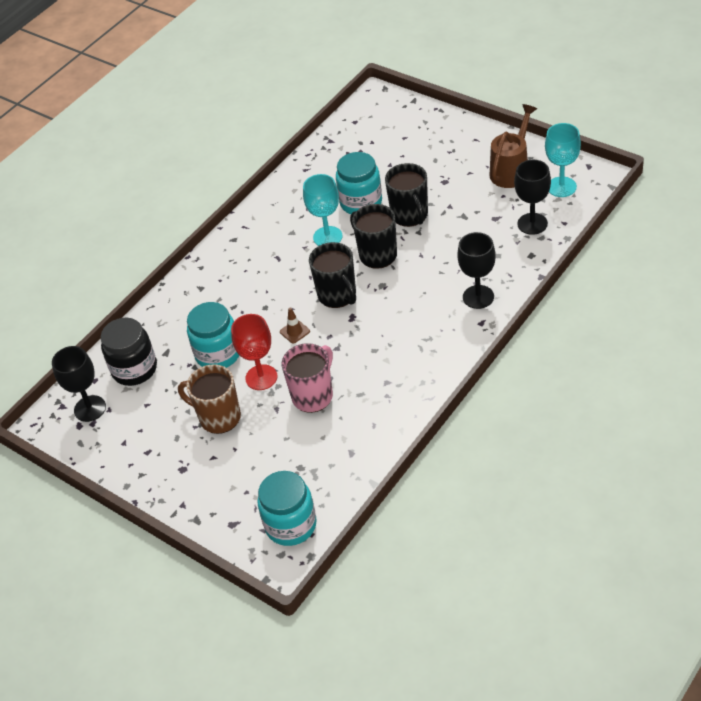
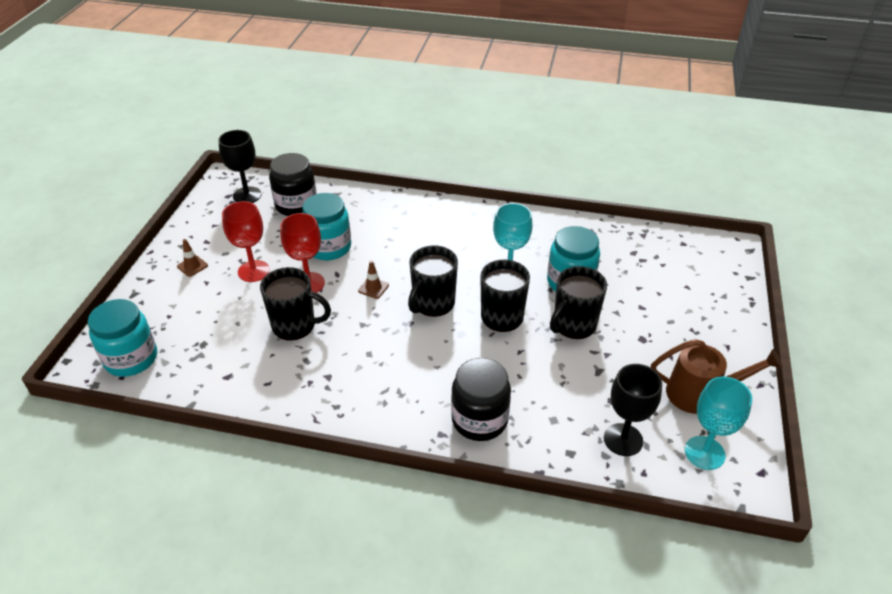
camera: 60 degrees right, 5 degrees down
(181, 466) = (192, 266): none -> brown traffic cone
(218, 417) = (253, 271): brown mug -> red goblet
(313, 395) = (295, 326): pink mug -> black mug
(478, 297) = (479, 420): black goblet -> black jar

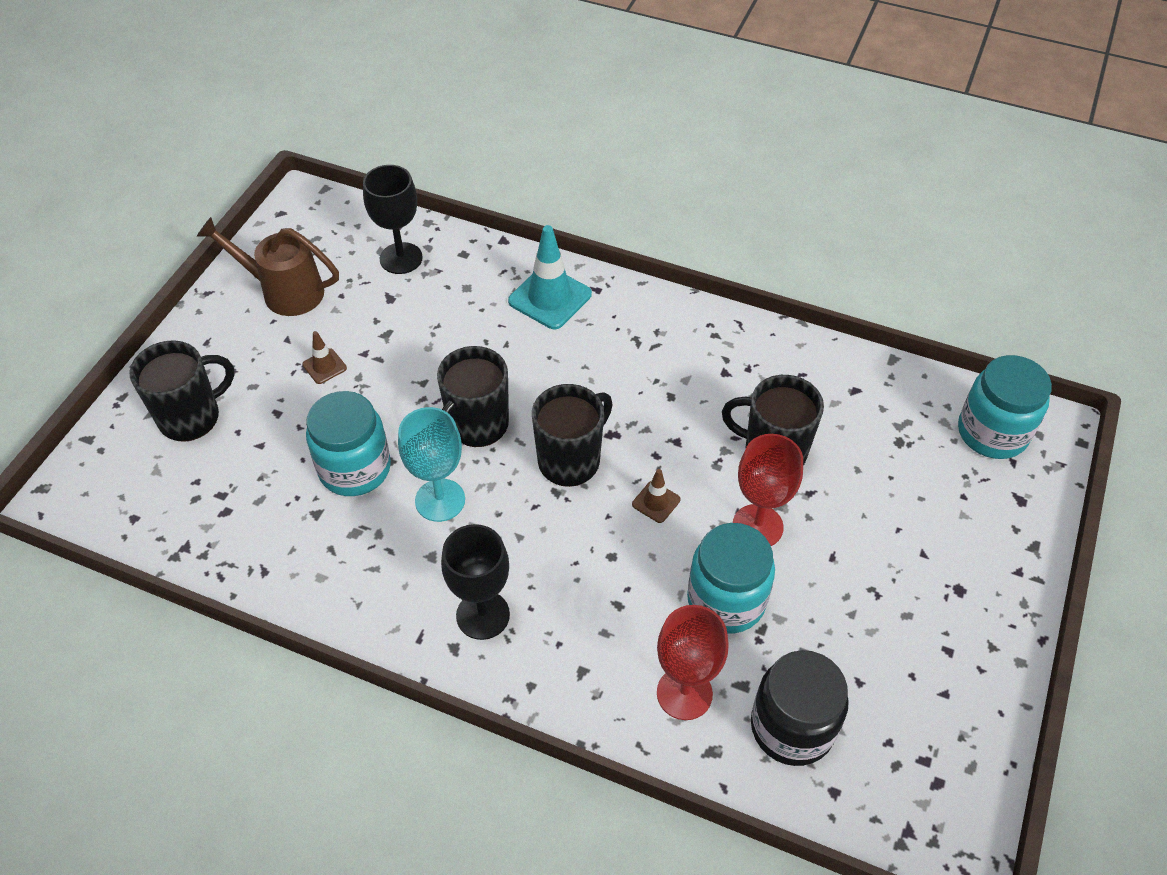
camera: 170 degrees left, 10 degrees up
(192, 266) = (956, 592): brown traffic cone -> brown traffic cone (324, 366)
(247, 195) = (897, 776): black goblet -> black goblet (483, 615)
(253, 271) = (850, 565): red goblet -> red goblet (684, 693)
(479, 420) = (550, 298): black jar -> turquoise traffic cone
(573, 325) = (386, 398): black mug -> black mug (191, 417)
(704, 453) = (324, 236): turquoise goblet -> none

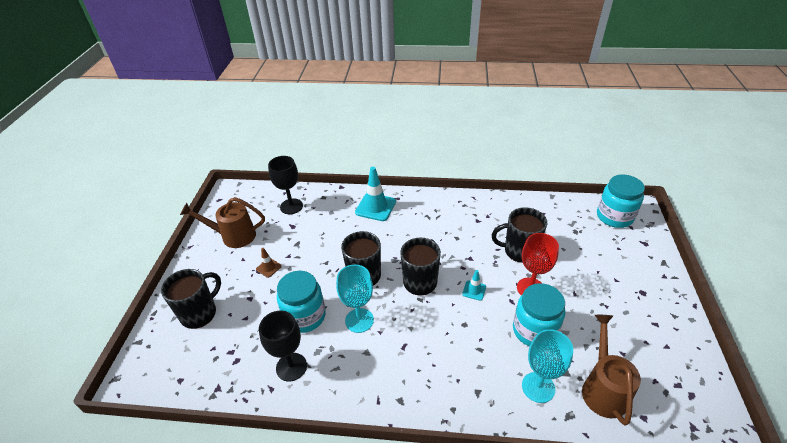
camera: 15 degrees left, 10 degrees down
(483, 615) = (409, 376): black goblet -> black goblet (291, 367)
(656, 502) = (474, 290): brown traffic cone -> turquoise traffic cone
(684, 693) = (538, 387): red goblet -> turquoise goblet
(792, 727) = (603, 388): black jar -> brown watering can

